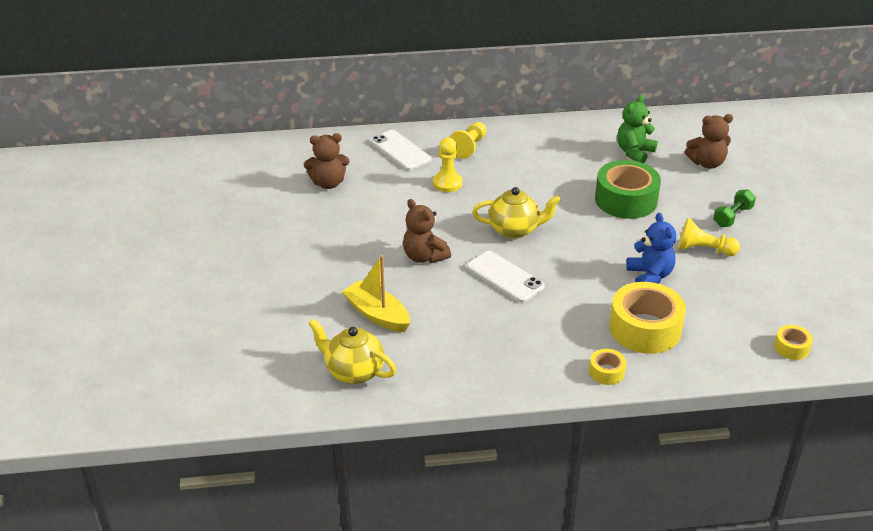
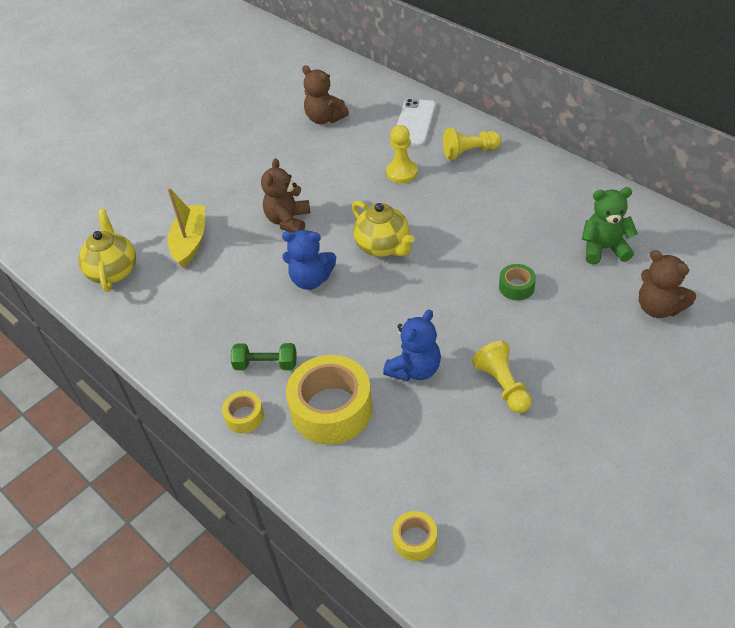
camera: 55 degrees right, 10 degrees up
(505, 277) = (311, 280): white phone -> blue teddy bear
(626, 200) = (516, 287): green tape -> green tape, size x0.47
(732, 216) = (588, 377): green dumbbell -> green dumbbell (266, 364)

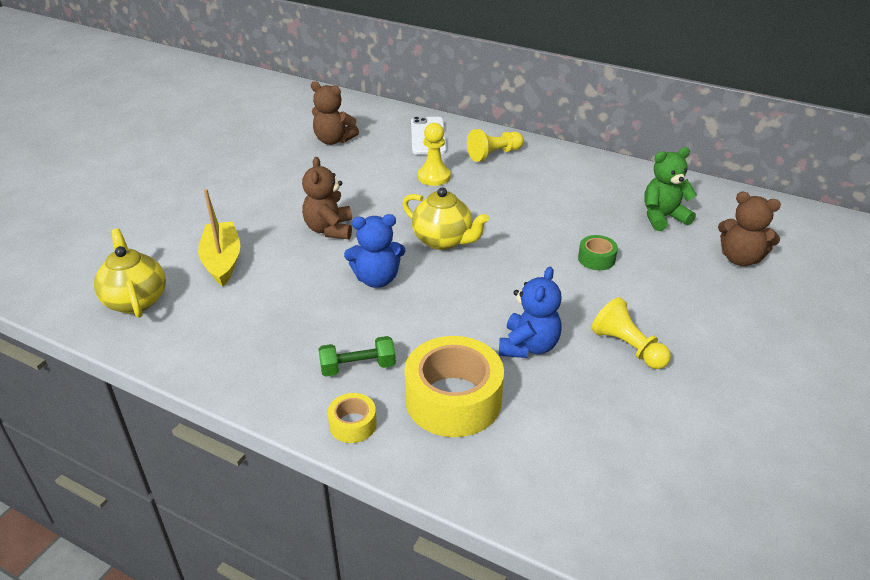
camera: 20 degrees left, 10 degrees down
(415, 540) = (610, 518): yellow tape -> none

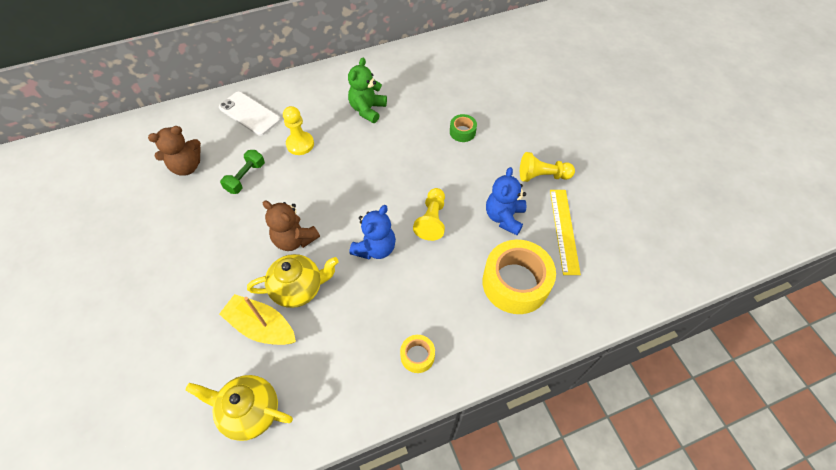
camera: 50 degrees left, 20 degrees up
(353, 424) = (494, 347): yellow tape -> yellow tape (417, 356)
(358, 367) = (448, 313): green dumbbell -> green dumbbell (246, 177)
(443, 240) = (372, 188): yellow teapot -> yellow teapot (298, 288)
(494, 154) = (312, 98): yellow pawn -> yellow pawn (432, 220)
(528, 346) = (504, 217): blue teddy bear -> blue teddy bear turned 135 degrees counterclockwise
(576, 405) = (564, 230): none -> yellow ruler
(663, 217) = (457, 76): green teddy bear -> green teddy bear (367, 109)
(740, 259) = (520, 77): brown teddy bear -> none

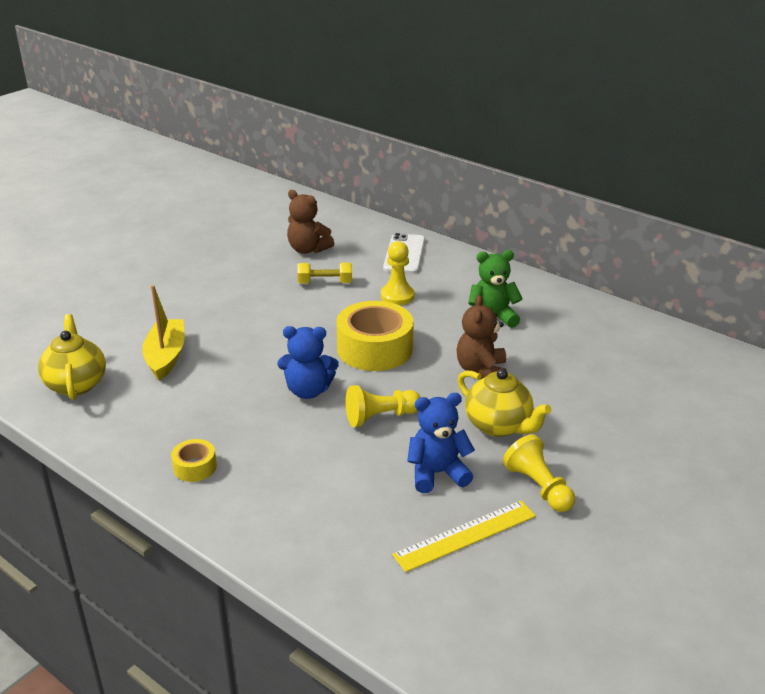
camera: 60 degrees right, 25 degrees down
(246, 177) = (325, 283): green dumbbell -> yellow dumbbell
(294, 239) = (277, 337): brown teddy bear -> brown teddy bear (481, 371)
(298, 288) = (222, 361): yellow teapot -> yellow teapot (498, 426)
(462, 132) = (537, 396): green tape -> none
(515, 283) = (346, 514): yellow tape -> yellow tape (374, 349)

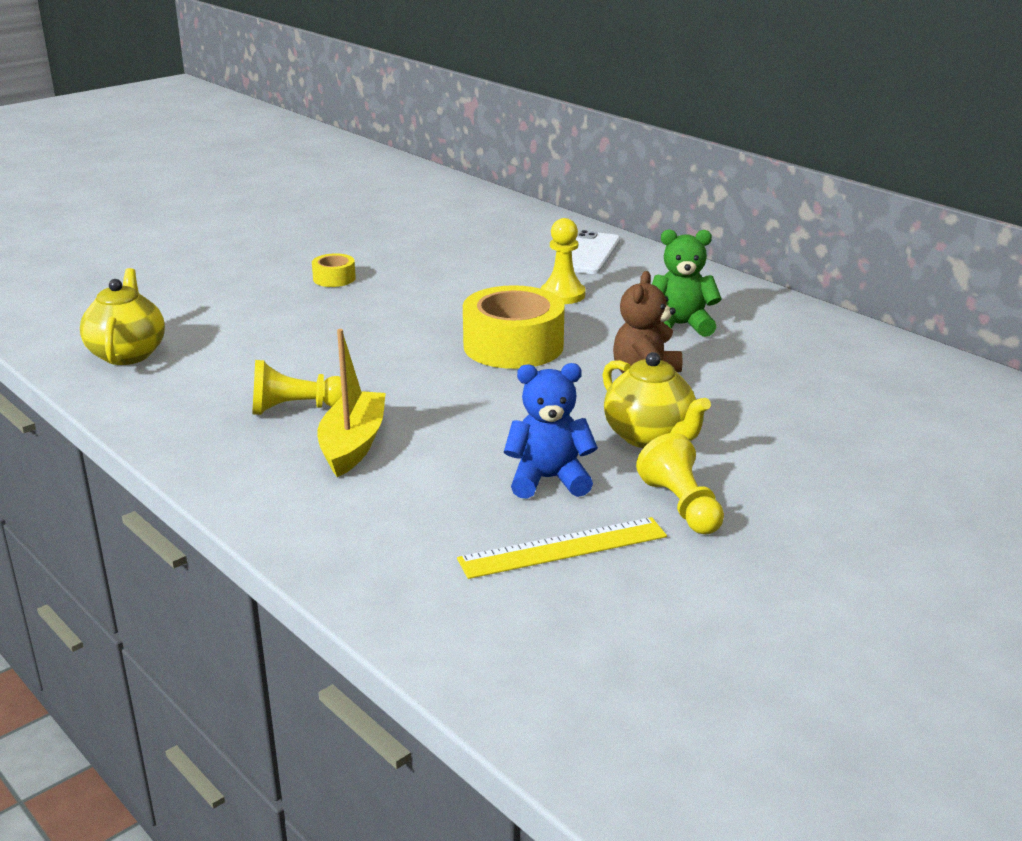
camera: 10 degrees right, 5 degrees down
(166, 356) = (246, 335): yellow boat -> yellow boat (353, 445)
(195, 467) = (239, 446): yellow tape -> yellow tape (334, 278)
(308, 249) = (464, 242): brown teddy bear -> none
(308, 391) = (411, 382): blue teddy bear -> none
(325, 283) = (474, 276): yellow dumbbell -> none
(380, 417) = (495, 415): yellow pawn -> yellow pawn (296, 408)

